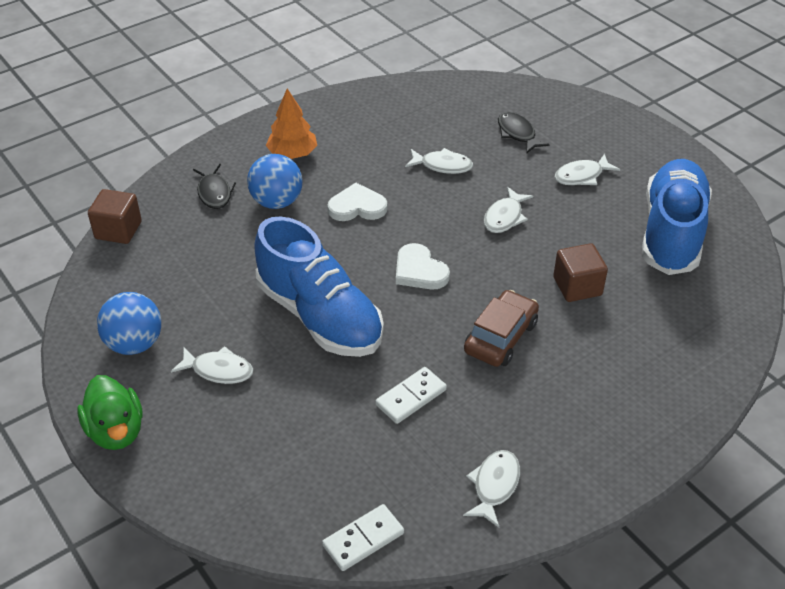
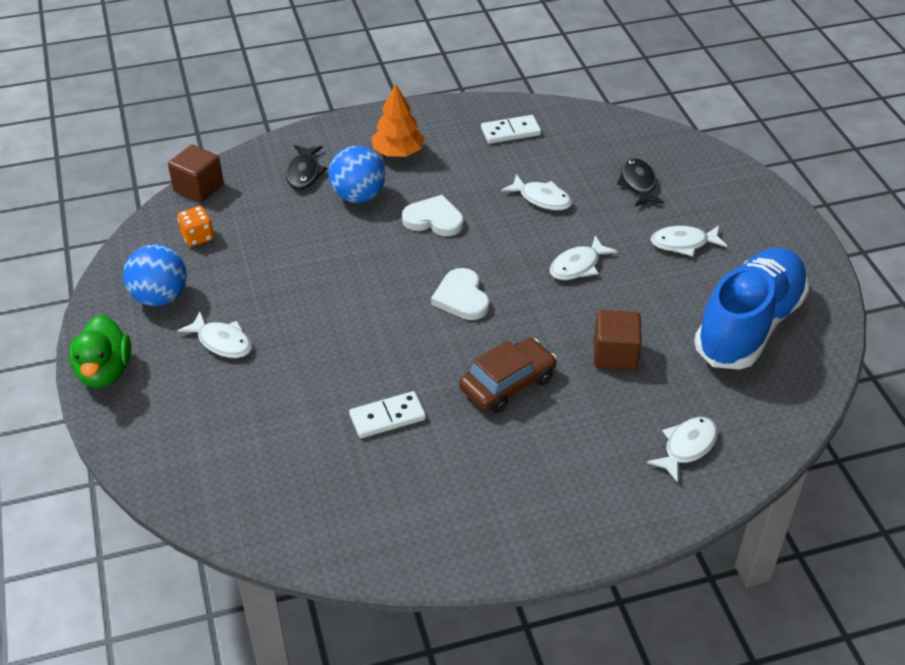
camera: 20 degrees right, 0 degrees up
(142, 277) = (197, 237): none -> orange dice
(320, 316) = (341, 317): blue shoe -> none
(363, 539) = (272, 535): white domino -> white domino (510, 132)
(494, 486) = (422, 524): white fish -> white fish (687, 447)

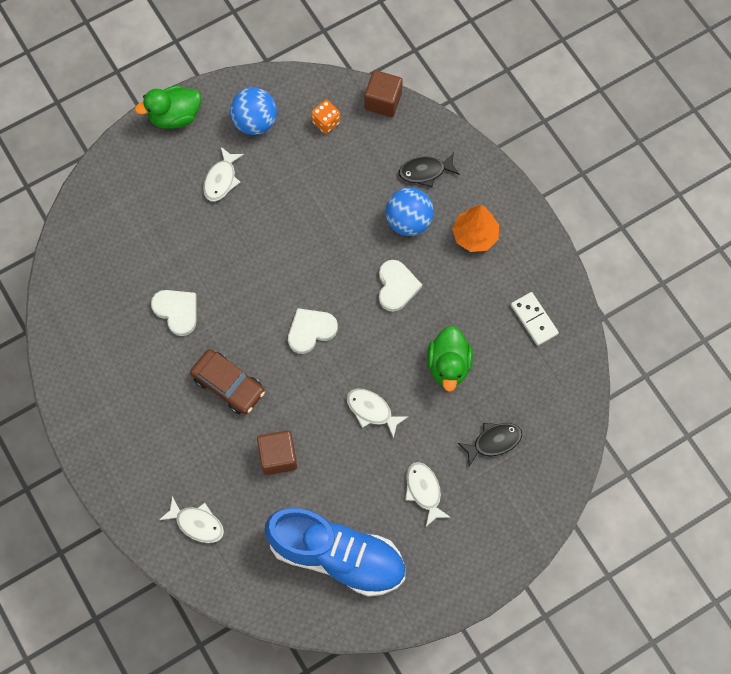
camera: 75 degrees right, 25 degrees up
(387, 417) = (177, 311): white domino -> white heart
(542, 198) = (448, 365): white fish -> green duck

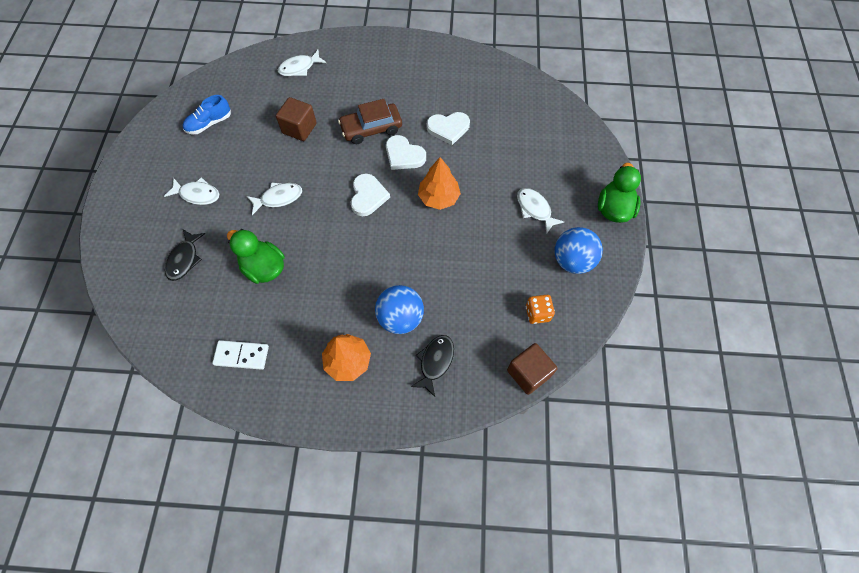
camera: 125 degrees right, 5 degrees down
(267, 268) = (438, 197): none -> orange tree
(337, 556) = (209, 123): blue shoe -> blue shoe, size x0.45
(396, 286) = (354, 273): white heart -> white heart (404, 155)

